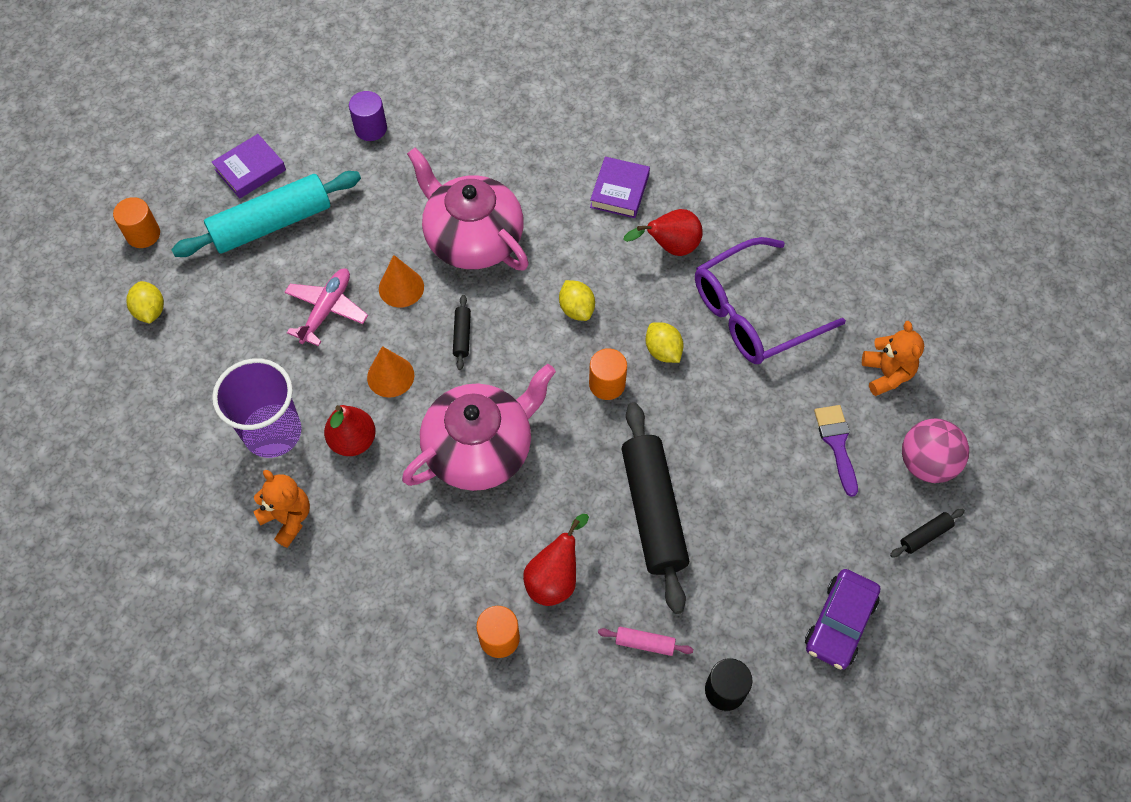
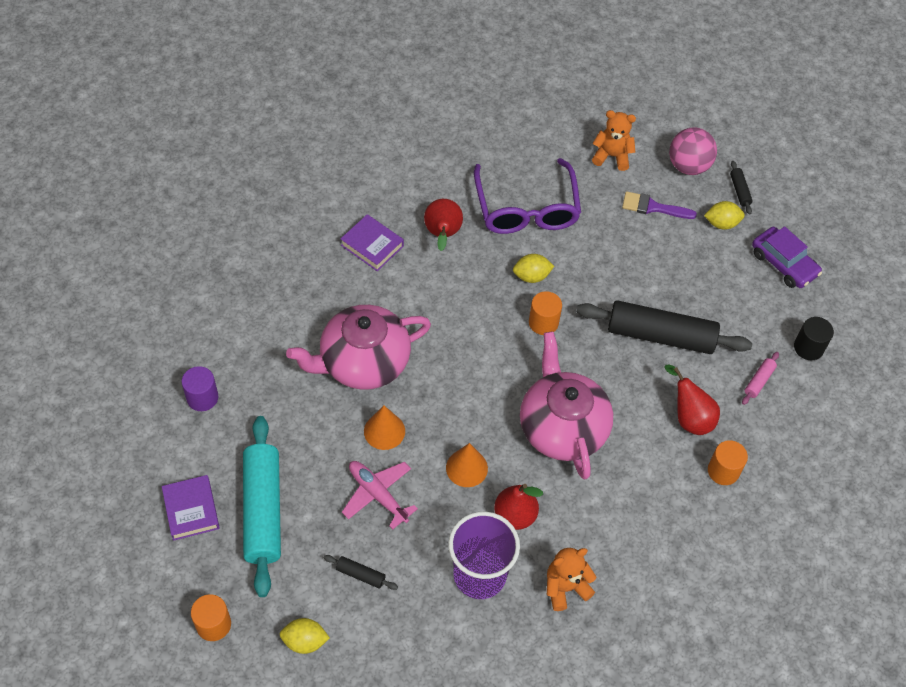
camera: 70 degrees left, 5 degrees down
(462, 335) = (453, 403): black rolling pin -> black rolling pin (360, 574)
(576, 309) = (467, 316): yellow lemon -> yellow lemon (721, 223)

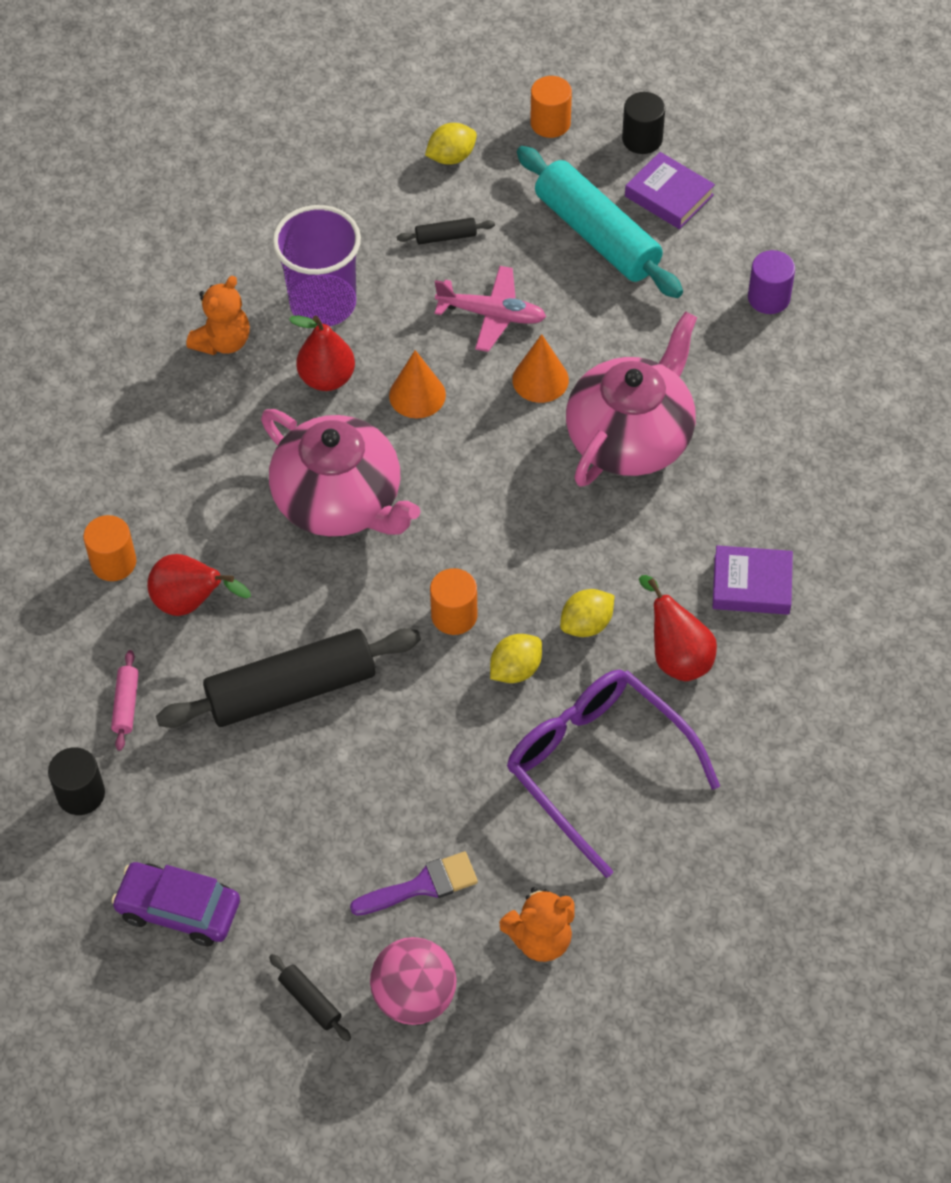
camera: 150 degrees right, 0 degrees up
(166, 567) = (642, 139): none -> black cylinder
(721, 223) = (305, 922): yellow lemon -> yellow lemon (586, 624)

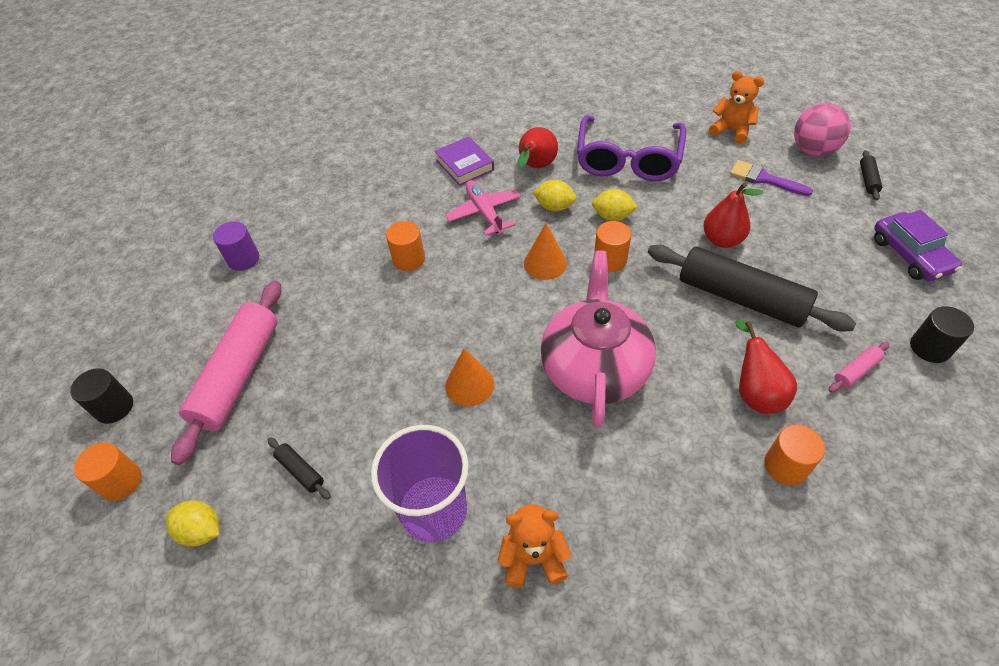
camera: 125 degrees left, 5 degrees down
(327, 378) = (503, 451): red pear -> red pear (722, 240)
(492, 315) = (361, 389): pink plane -> pink plane (484, 212)
(540, 379) = (399, 327): orange cone -> orange cone (545, 263)
(597, 235) = (238, 375): turquoise rolling pin -> pink rolling pin
(630, 437) = (409, 259): pink teapot -> orange cylinder
(669, 196) = (172, 357): purple book -> none

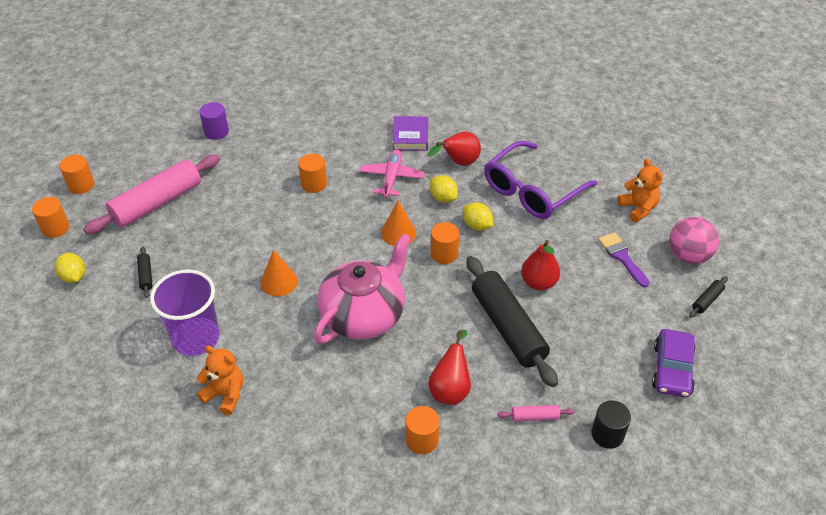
camera: 30 degrees right, 5 degrees down
(114, 407) = (81, 185): black cylinder -> orange cylinder

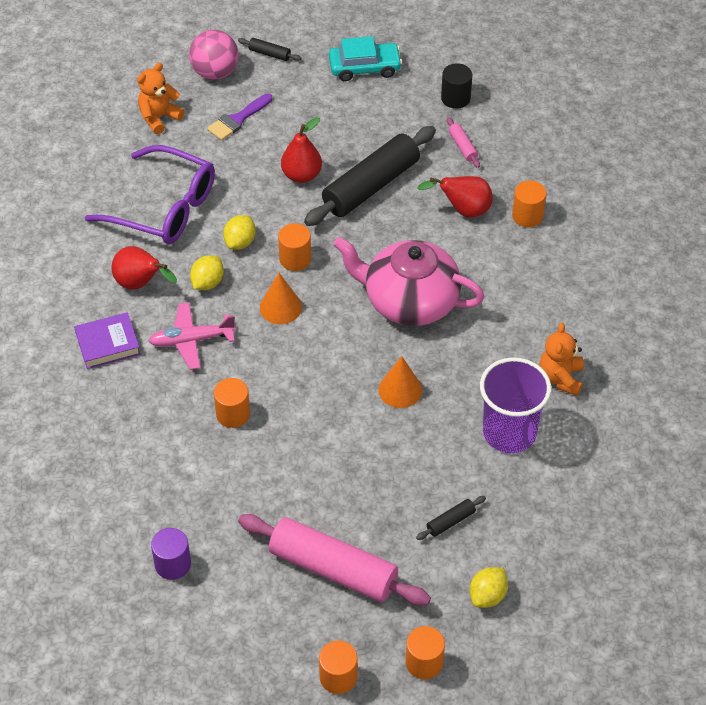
camera: 110 degrees left, 5 degrees up
(672, 369) = (364, 67): purple car -> turquoise car

